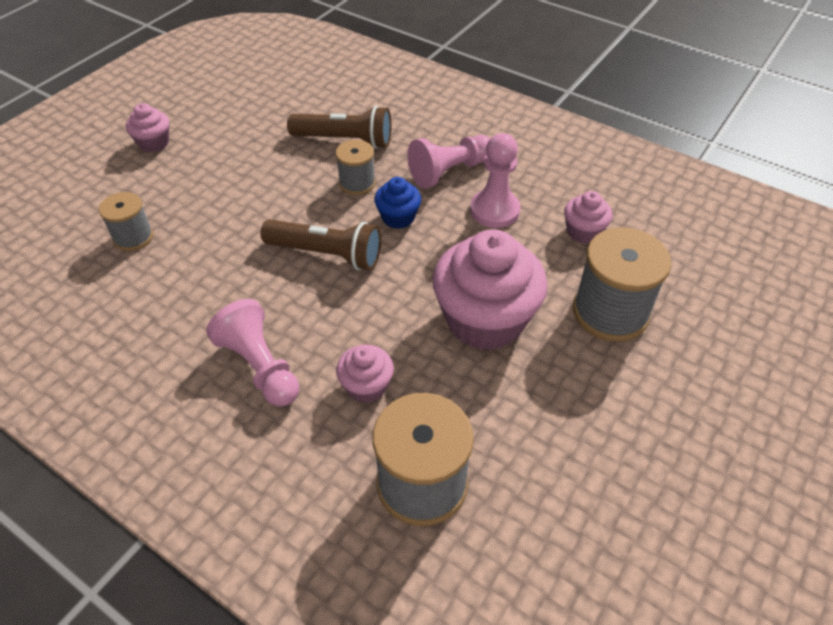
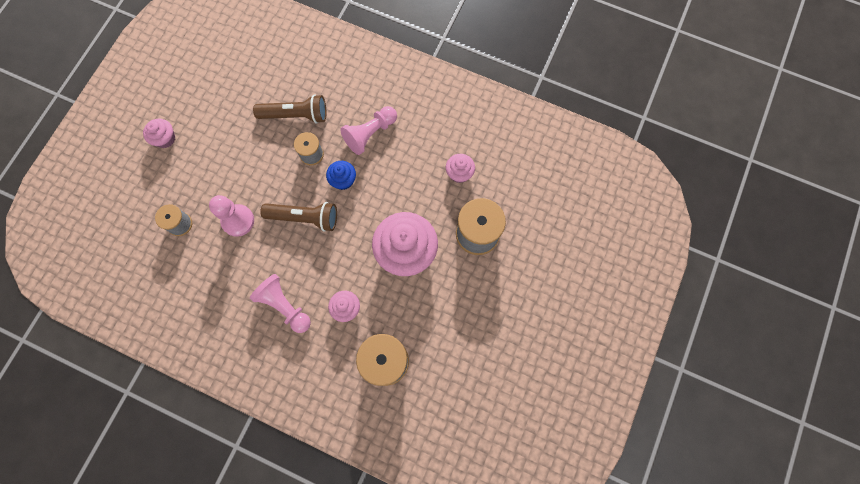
camera: 10 degrees left, 25 degrees up
(494, 210) = (403, 164): pink pawn -> pink pawn (238, 221)

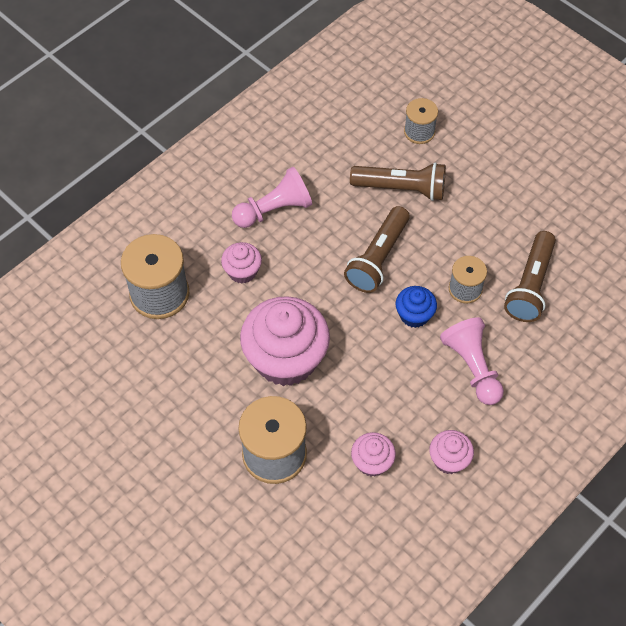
camera: 110 degrees right, 15 degrees down
(165, 139) = (540, 139): pink cupcake -> pink cupcake (449, 460)
(238, 221) = (401, 188): pink pawn -> brown flashlight

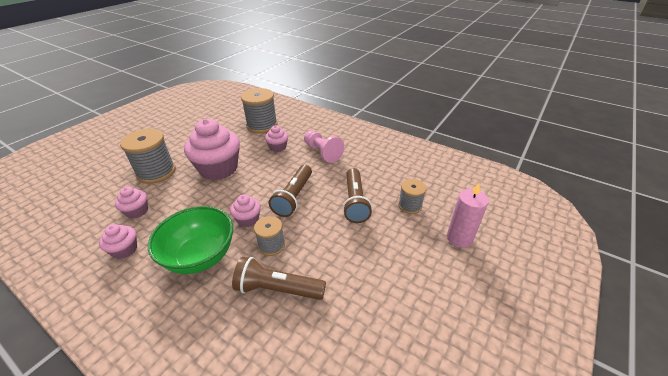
camera: 80 degrees right, 20 degrees down
(378, 258) = (294, 197): brown flashlight -> brown flashlight turned 90 degrees counterclockwise
(414, 315) = (248, 219): blue cupcake -> pink cupcake
(472, 367) = (200, 256): pink pawn -> green bowl
(481, 102) = (459, 238): none -> pink candle

